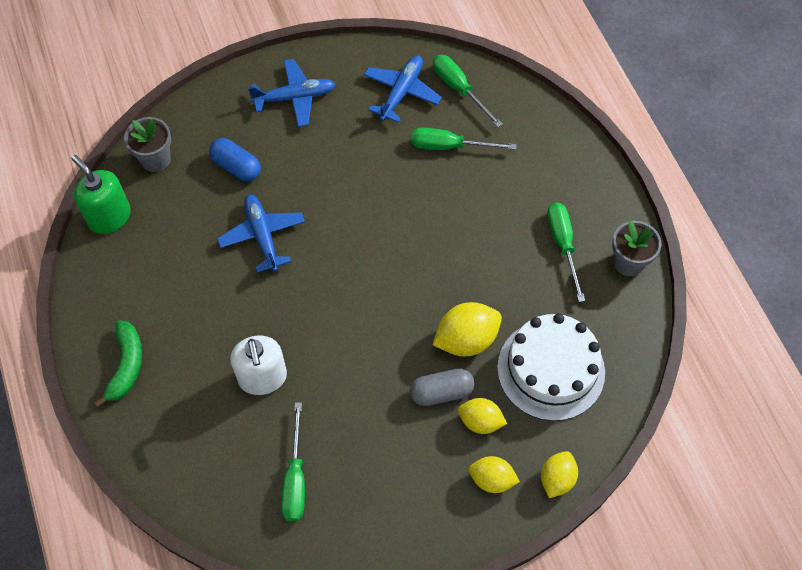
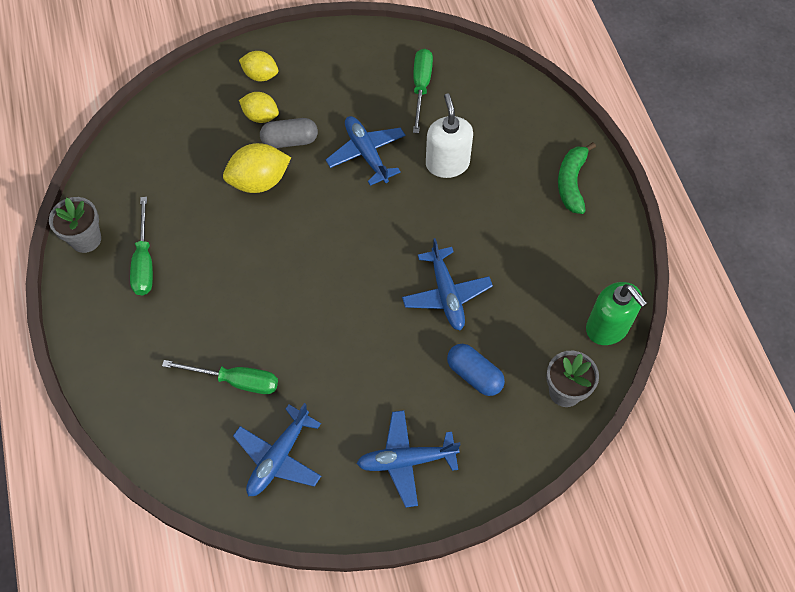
camera: 175 degrees left, 0 degrees up
(353, 383) = (366, 153): none -> blue plane
(459, 89) = (209, 456): green screwdriver -> none
(551, 369) = (189, 151): white cake -> none
(557, 479) = (208, 72): yellow lemon -> none

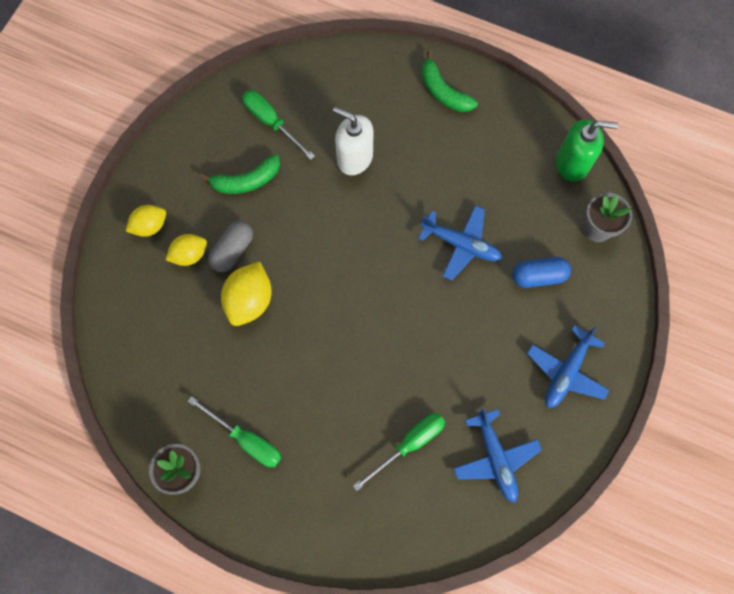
camera: 50 degrees left, 10 degrees up
(356, 107) = (246, 181): none -> green banana
(366, 153) = (295, 206): blue plane -> none

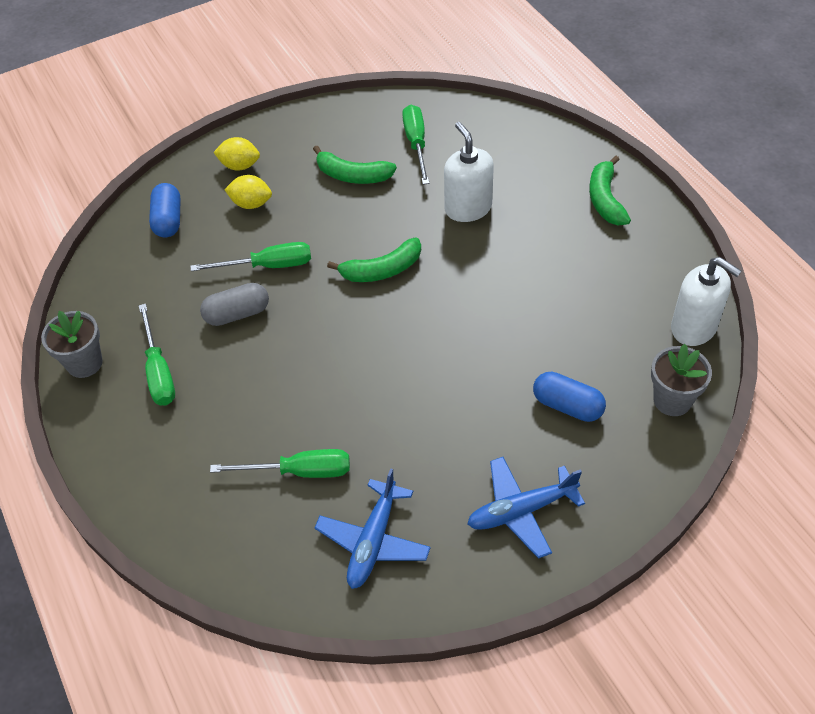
camera: 40 degrees right, 20 degrees down
(137, 311) = (168, 220): none -> blue capsule
(233, 251) = (290, 220): grey capsule -> grey capsule (237, 314)
(250, 300) = (268, 266): yellow lemon -> green screwdriver
(336, 250) = (382, 270): none -> green banana
(461, 244) = (509, 333): blue plane -> none
(572, 163) = (694, 327): green soap dispenser -> white soap dispenser

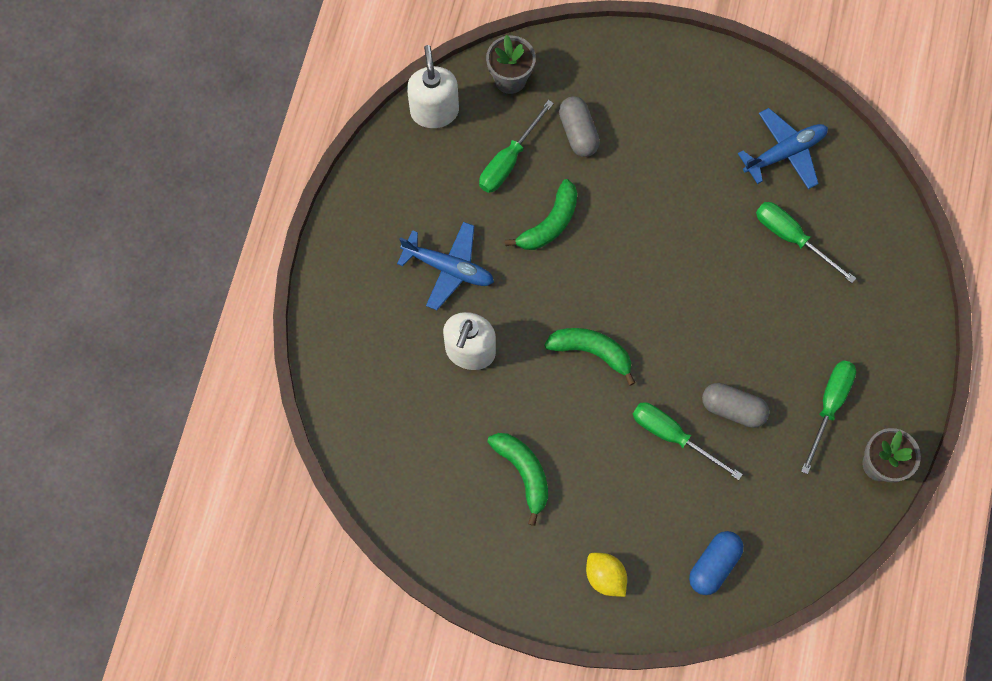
camera: 140 degrees left, 20 degrees up
(251, 204) = (632, 519): yellow lemon -> none
(416, 144) = (439, 459): green screwdriver -> green screwdriver (509, 160)
(521, 511) = (678, 95): blue plane -> blue plane (449, 268)
(567, 406) = (578, 132): blue capsule -> grey capsule
(605, 199) = (363, 263): green banana -> green banana (550, 223)

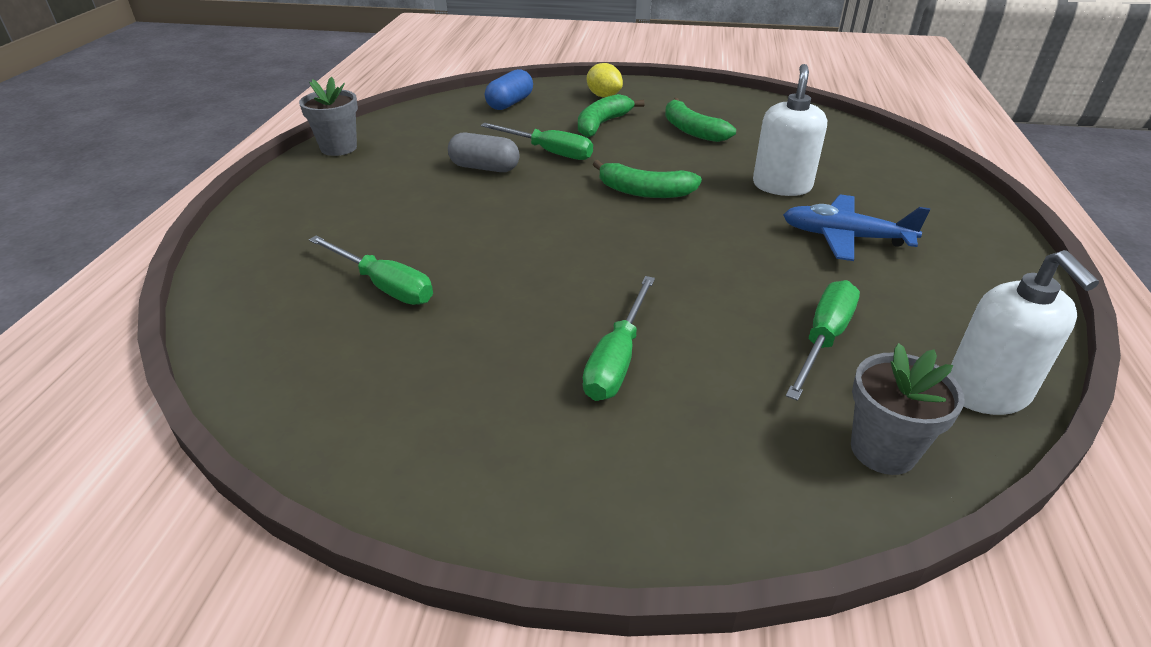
camera: 175 degrees right, 35 degrees down
(550, 223) = (731, 280): green banana -> green banana (602, 124)
(578, 132) = (725, 380): grey capsule -> none
(784, 153) = (367, 376): blue plane -> none
(829, 406) = (378, 173): green screwdriver -> green screwdriver (617, 359)

